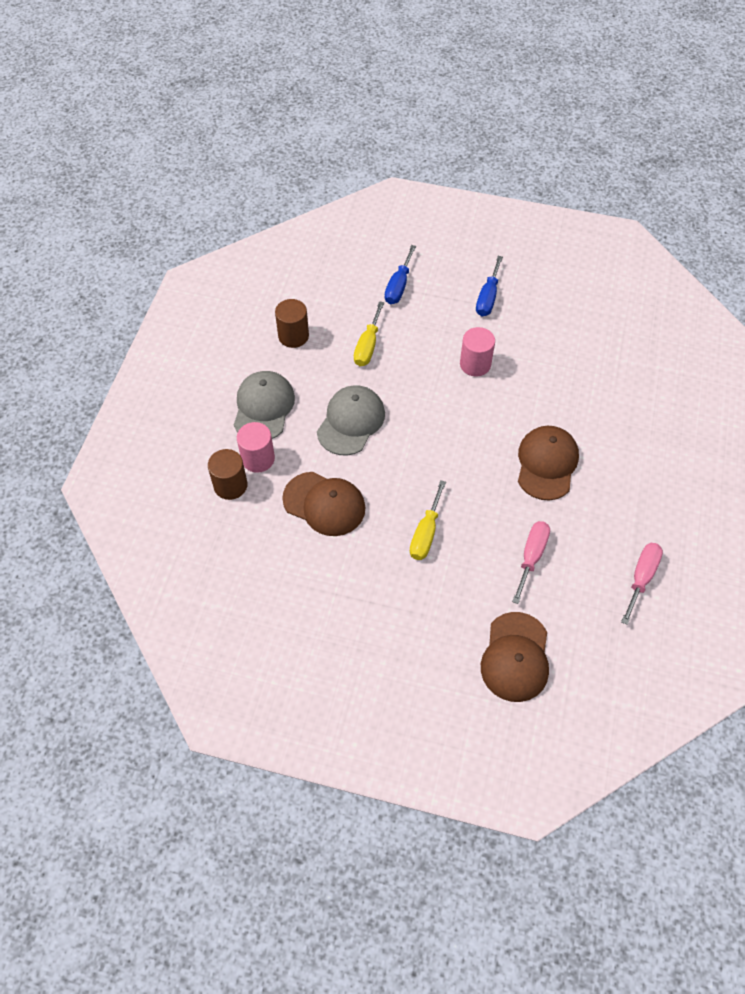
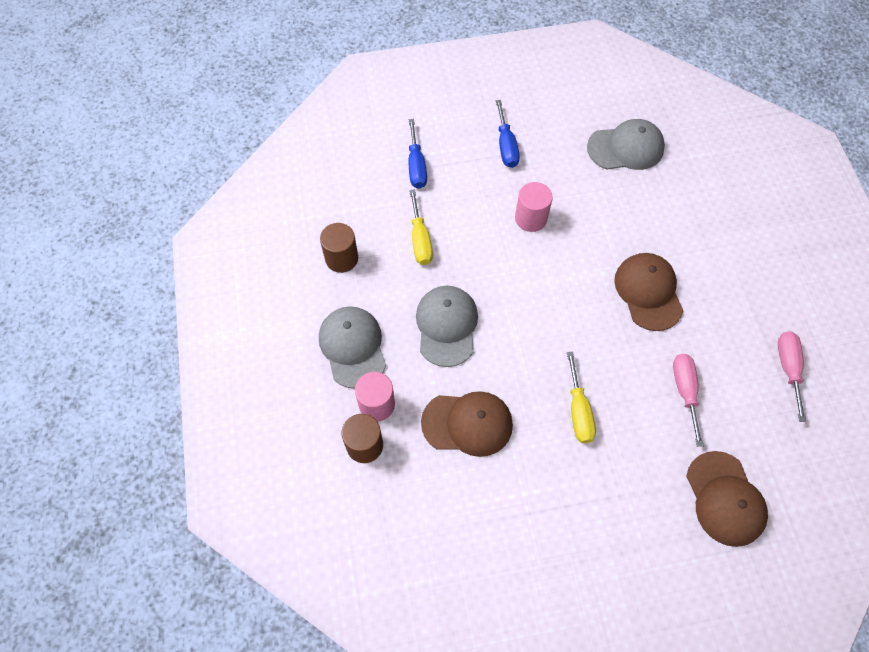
camera: 25 degrees left, 5 degrees up
(598, 338) = (626, 148): none -> grey cap

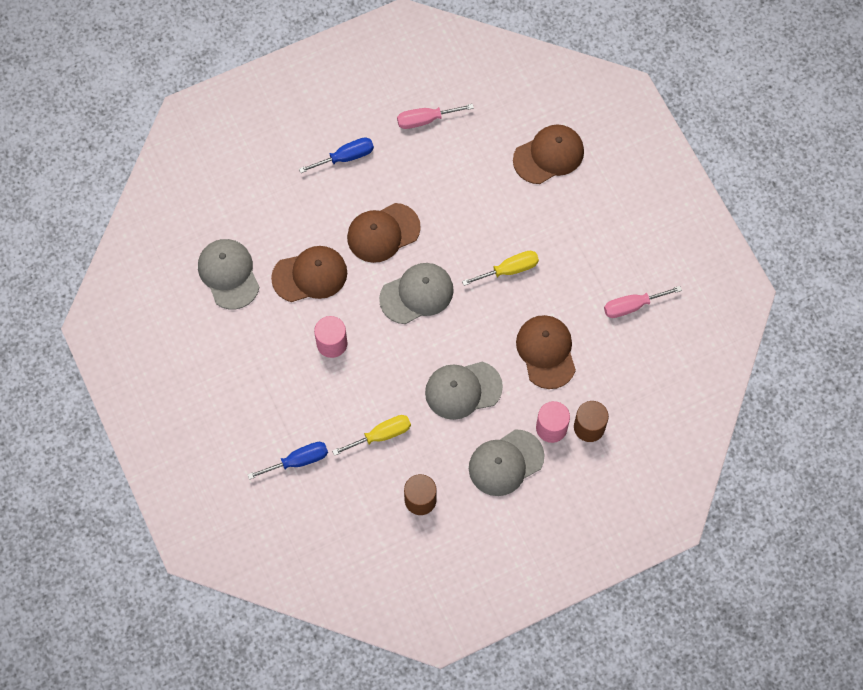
camera: 105 degrees left, 5 degrees up
(506, 146) = (253, 383): blue screwdriver -> blue screwdriver (346, 157)
(568, 308) = (417, 294): none -> grey cap
(611, 215) = (310, 275): none -> brown cap
(685, 391) = (468, 193): pink screwdriver -> pink screwdriver (632, 306)

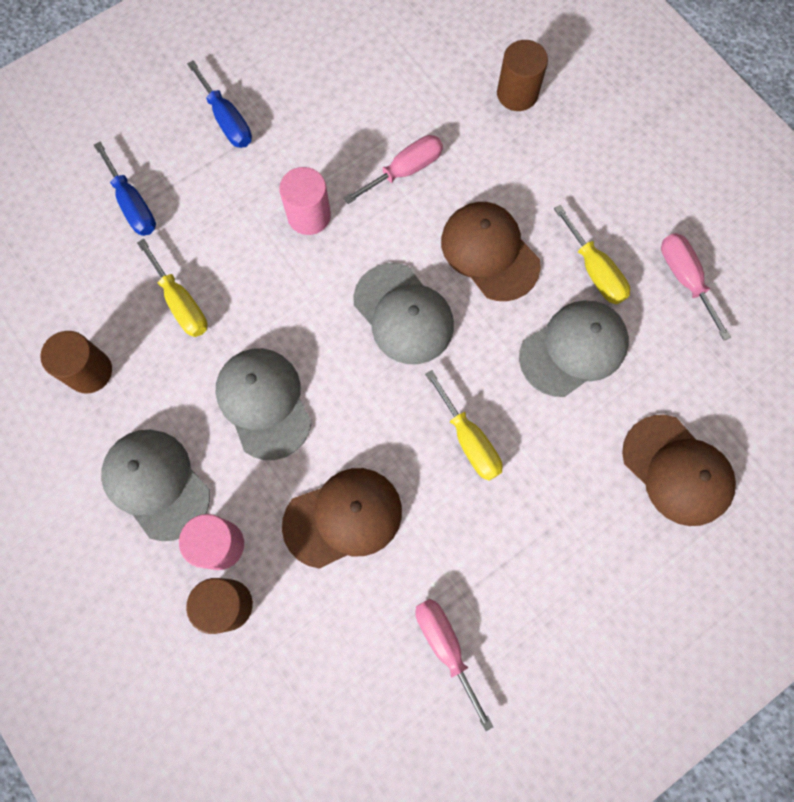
camera: 80 degrees right, 5 degrees up
(228, 274) = (387, 74): grey cap -> grey cap (573, 349)
(264, 191) = (517, 94): none -> brown cylinder
(310, 275) = (405, 171): brown cap -> pink screwdriver
(346, 157) = (595, 184): blue screwdriver -> blue screwdriver (227, 120)
(409, 172) = (594, 270): none -> yellow screwdriver

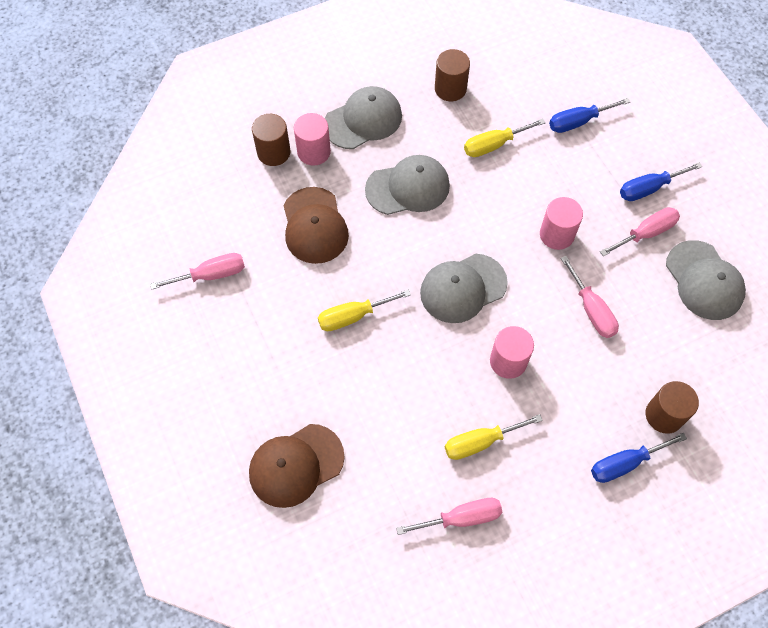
camera: 100 degrees right, 10 degrees down
(291, 120) = (646, 233): none -> pink screwdriver
(489, 252) = (508, 361): brown cap -> pink cylinder
(573, 349) = (412, 409): grey cap -> grey cap (704, 280)
(580, 127) = (625, 463): none -> blue screwdriver

